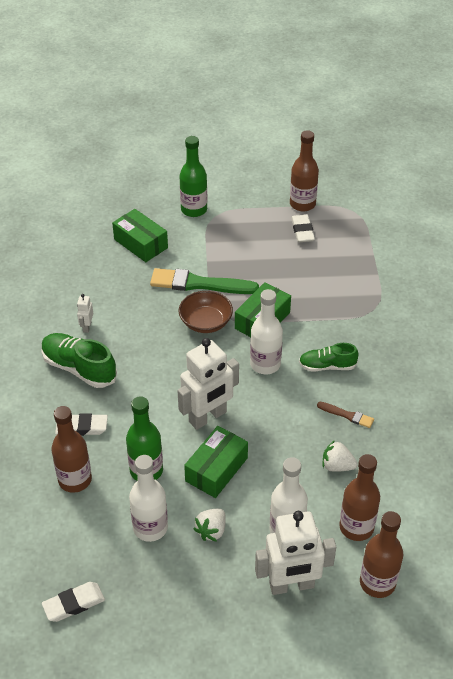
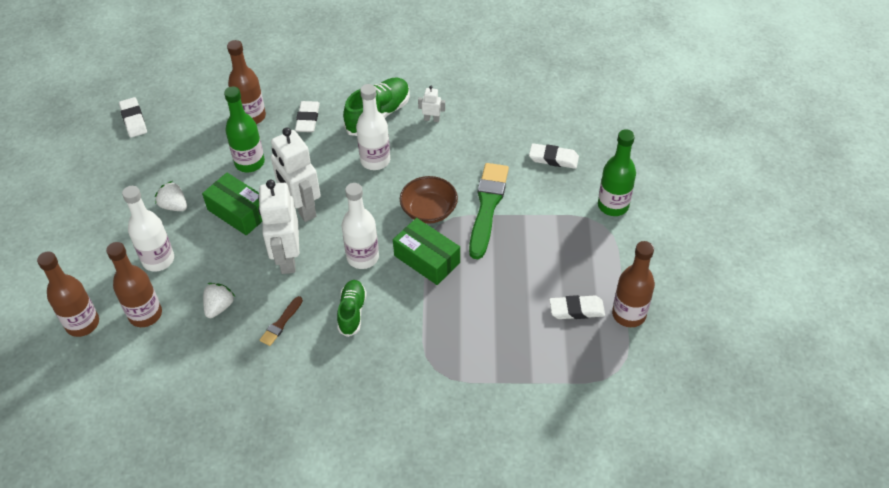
camera: 95 degrees right, 5 degrees up
(140, 243) = (553, 158): green box -> white eraser
(150, 528) = (189, 165): white bottle -> white bottle (375, 160)
(291, 585) = (102, 259): white robot -> white robot (287, 258)

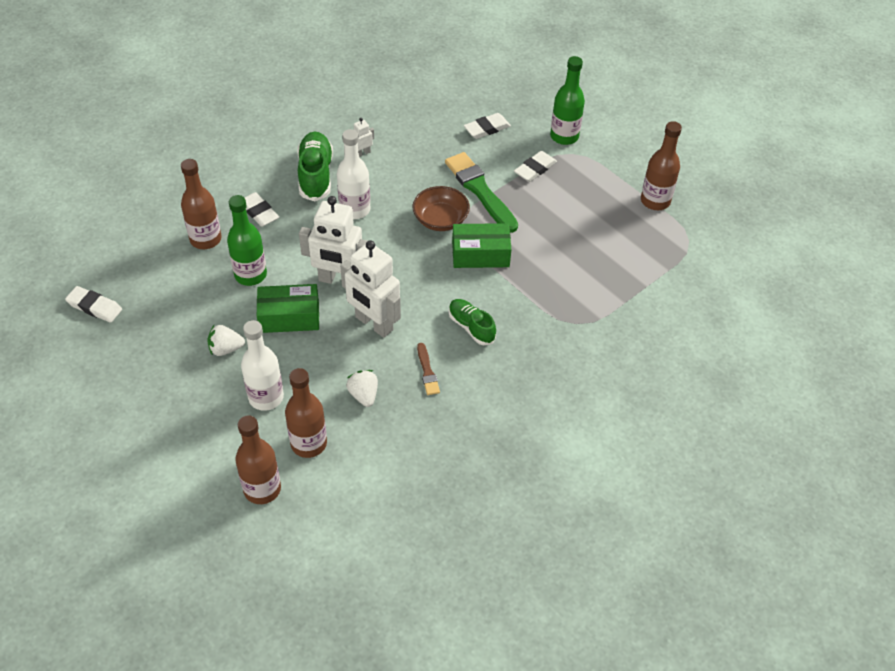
camera: 45 degrees left, 0 degrees up
(362, 257) = (431, 284): white bottle -> none
(576, 310) = (620, 220): white eraser -> white eraser (535, 169)

